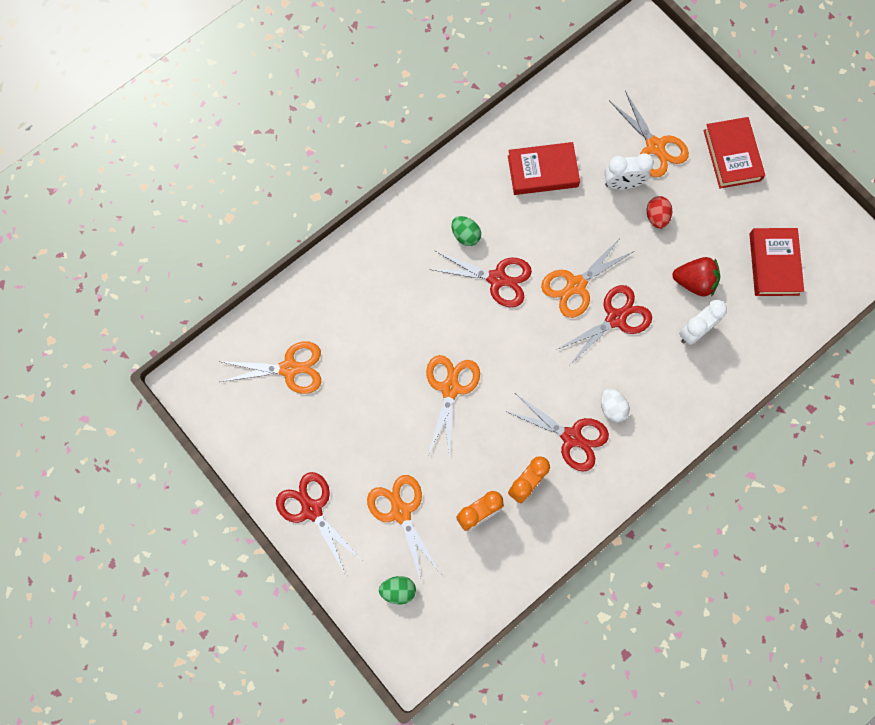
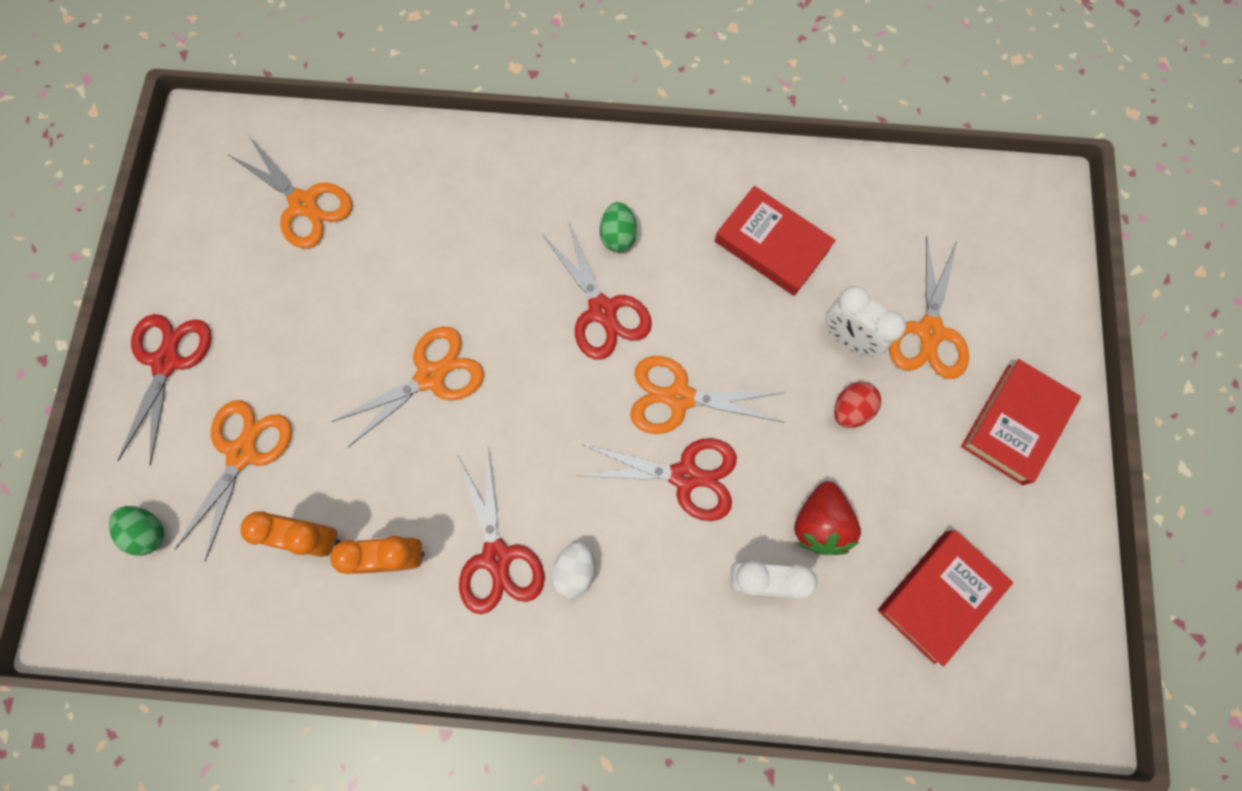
camera: 45 degrees right, 0 degrees up
(694, 282) = (819, 523): red strawberry -> red strawberry turned 45 degrees clockwise

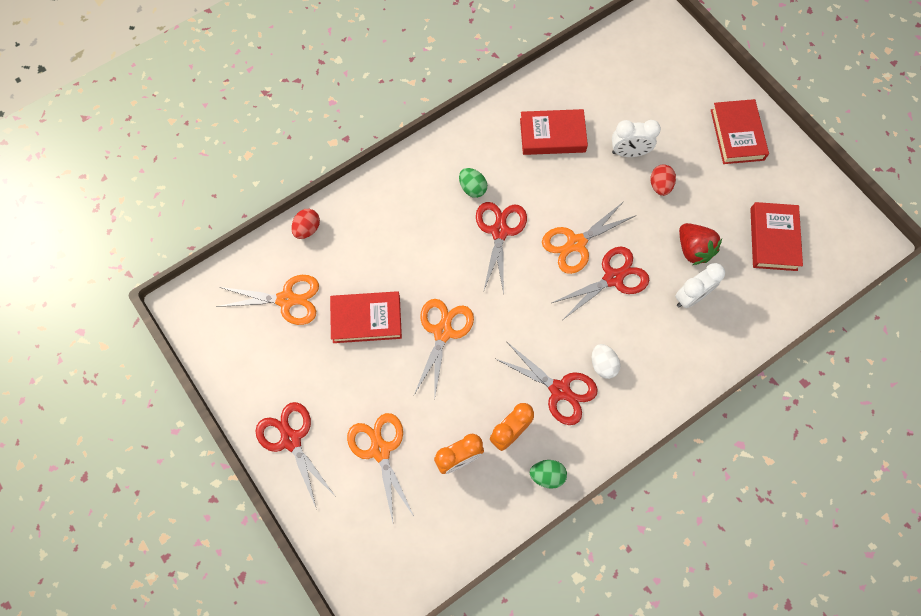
camera: 40 degrees left, 5 degrees down
(149, 531) = (368, 530): green egg -> green egg (547, 475)
(364, 293) = (366, 319): none -> red book
(396, 143) = (307, 229): none -> red egg
(602, 311) = (499, 231): red scissors -> red scissors turned 105 degrees counterclockwise
(929, 332) = (663, 121): orange scissors -> none

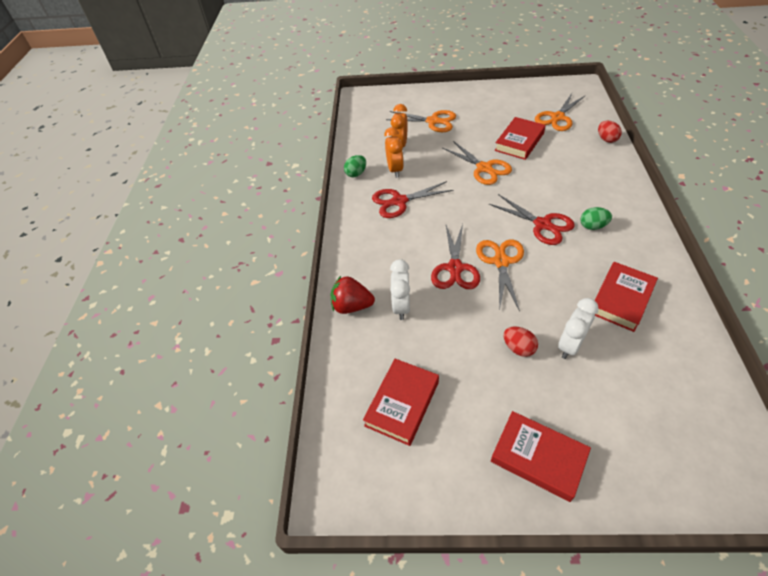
camera: 130 degrees right, 20 degrees down
(291, 439) = (467, 96): red scissors -> none
(603, 365) = (396, 229): white egg -> none
(693, 249) = (439, 334): red strawberry -> red strawberry (352, 306)
(773, 239) = (402, 403): red book -> red book turned 75 degrees clockwise

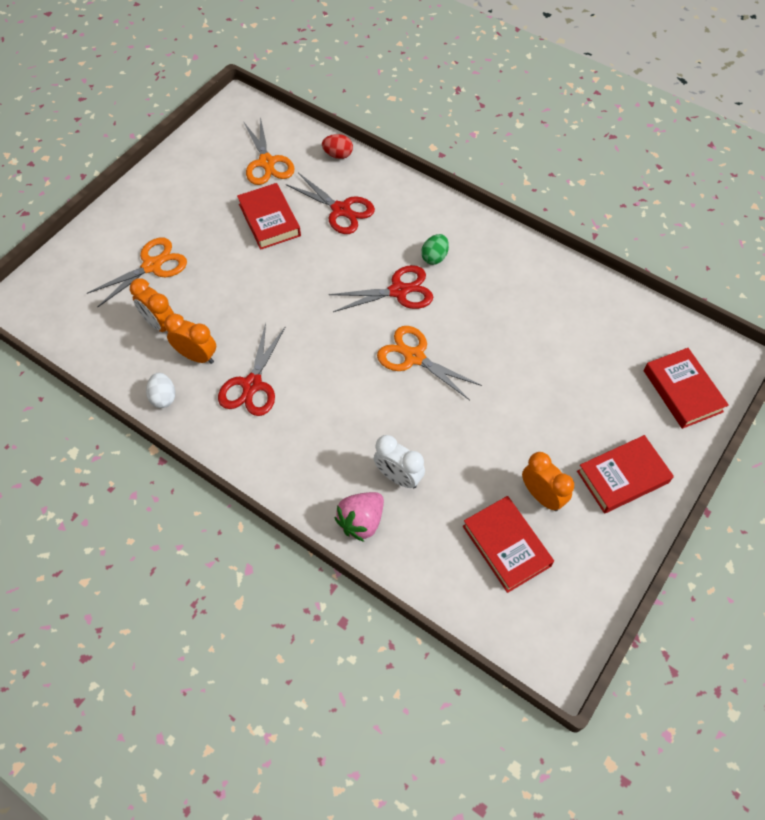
camera: 60 degrees left, 10 degrees up
(352, 306) = (361, 521): red strawberry -> pink strawberry
(356, 173) = (163, 397): green egg -> white egg
(455, 268) = (390, 399): red scissors -> red scissors (341, 210)
(465, 404) = (542, 496): none -> orange clock
(484, 168) = (278, 277): orange scissors -> none
(518, 348) = (517, 415): red egg -> none
(570, 345) = (542, 376): white clock -> none
(621, 299) = (527, 304): red book -> red book (682, 391)

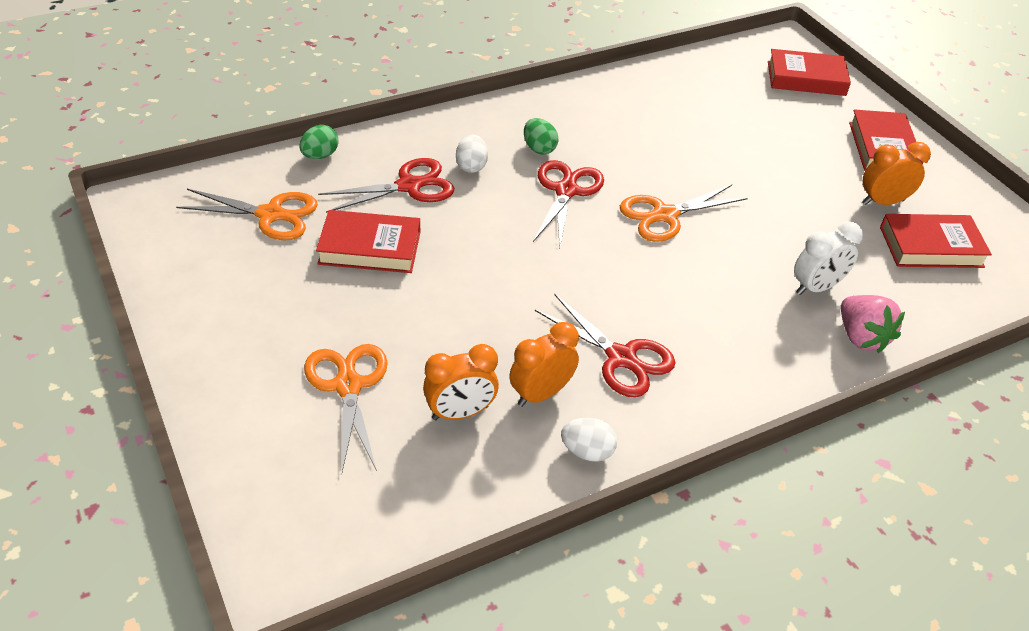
camera: 65 degrees left, 15 degrees down
(338, 155) = (320, 155): red egg -> green egg
(386, 231) = (471, 166): none -> white egg

